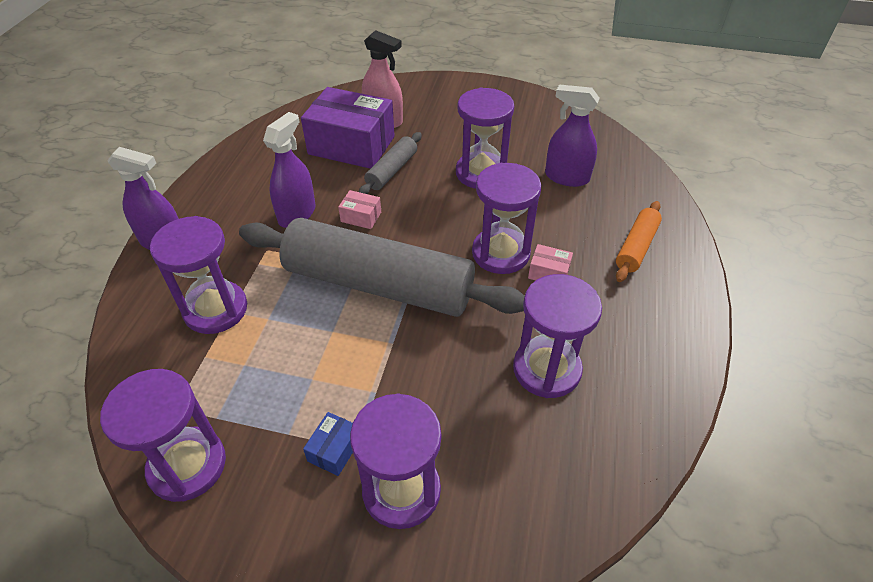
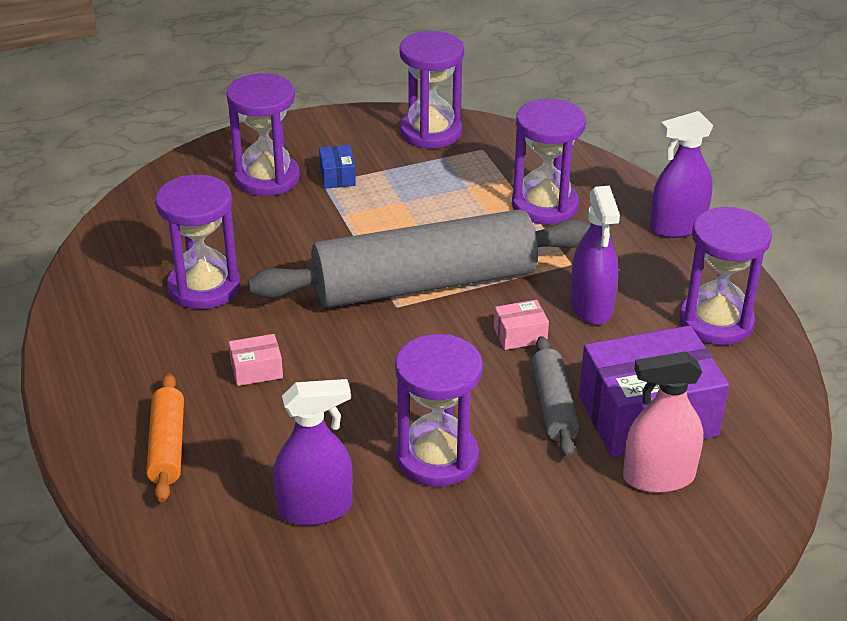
camera: 145 degrees right, 10 degrees down
(500, 253) = (326, 367): purple hourglass -> purple hourglass (716, 322)

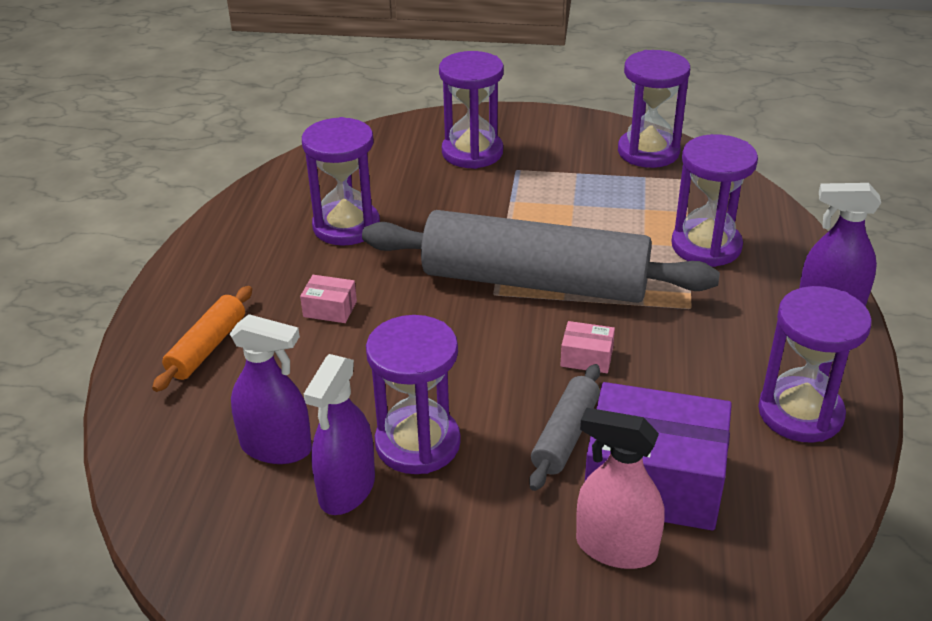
camera: 30 degrees right, 0 degrees up
(337, 176) = (533, 167): blue box -> none
(591, 306) = (679, 354): purple spray bottle -> purple spray bottle (347, 489)

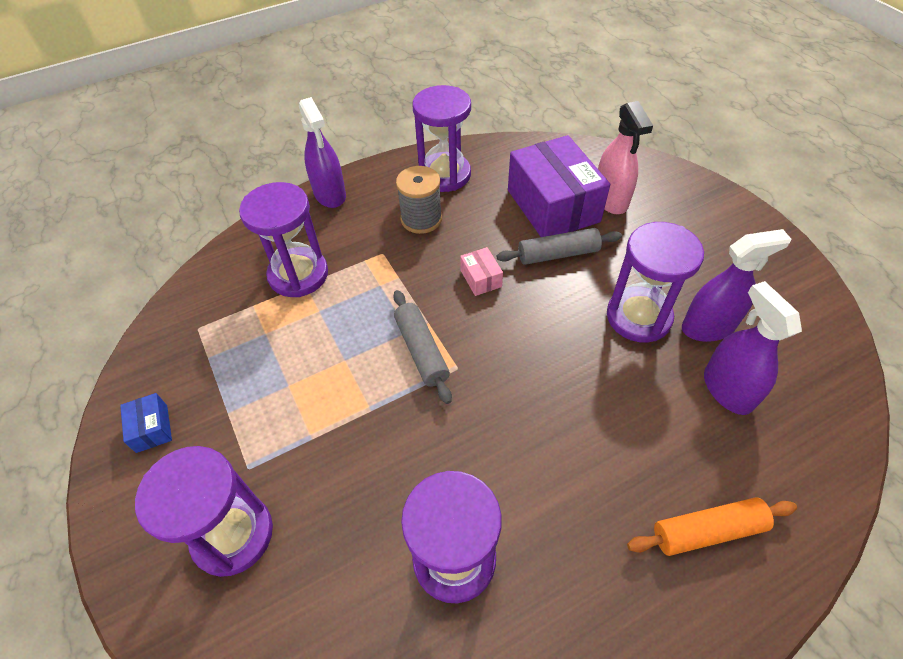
camera: 125 degrees left, 15 degrees up
(330, 309) = (576, 471): pink box -> none
(535, 281) = (421, 351): grey rolling pin -> grey rolling pin, size x0.44
(596, 141) = (152, 428): none -> blue box
(648, 152) = (157, 375): purple hourglass -> none
(724, 356) = (421, 219): none -> grey spool

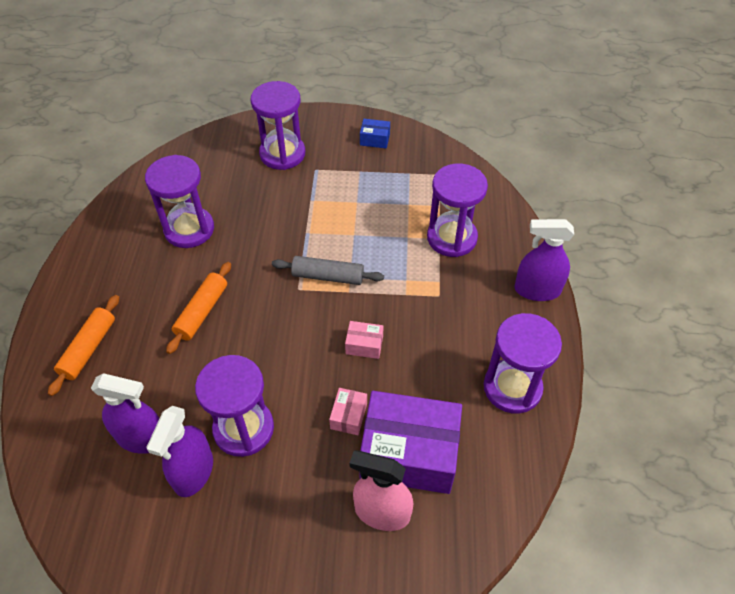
camera: 120 degrees right, 0 degrees up
(421, 219) = (461, 339): grey spool -> none
(558, 254) = (348, 416): grey rolling pin -> pink box
(559, 442) = (202, 312): none -> orange rolling pin

